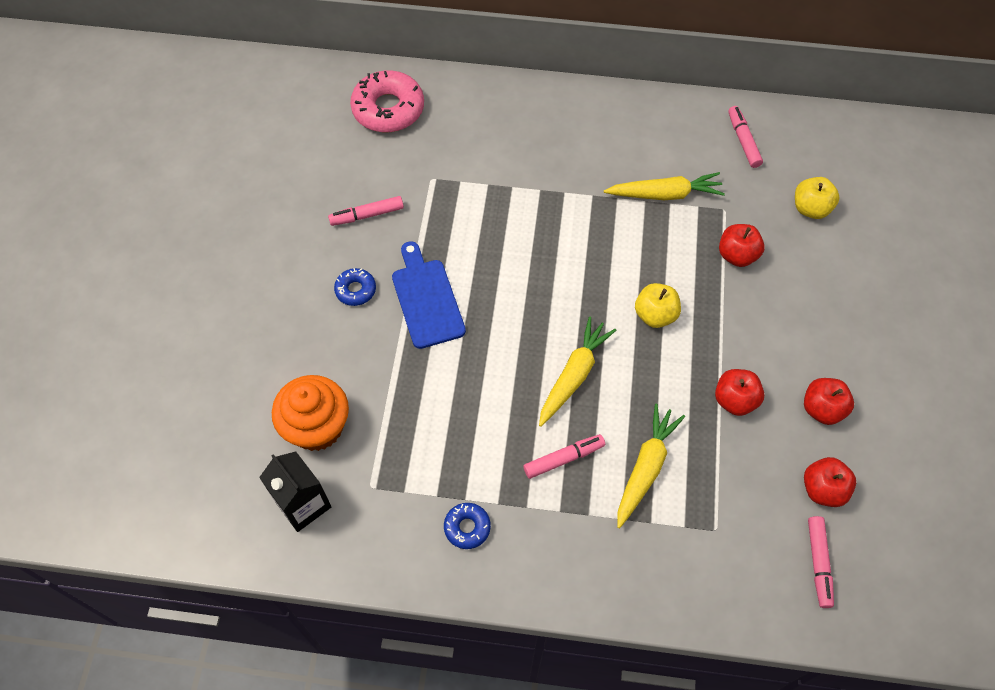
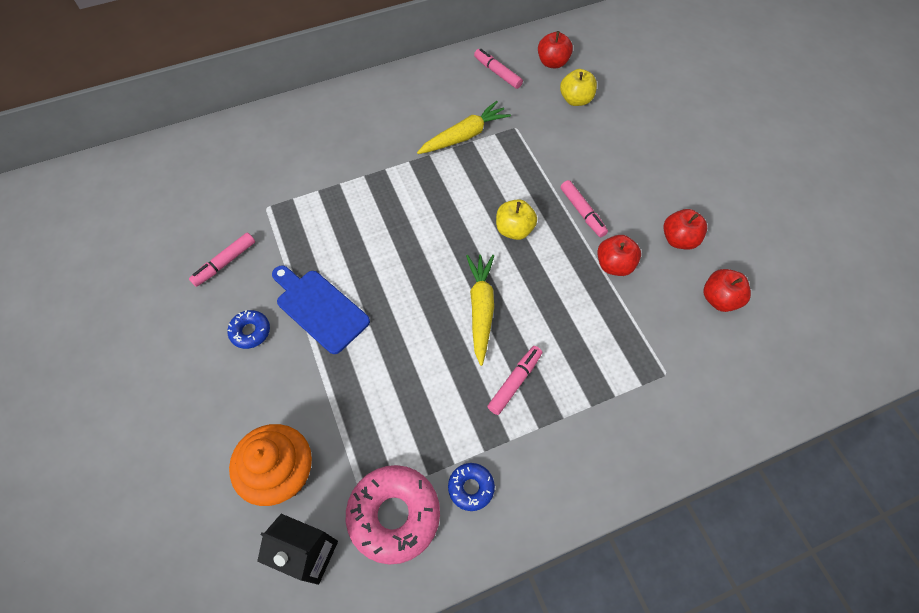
camera: 30 degrees left, 0 degrees up
(388, 109) = (195, 167): pink donut -> pink donut (394, 515)
(645, 467) = (583, 353): yellow carrot -> none
(737, 255) = (546, 156): red apple -> red apple (552, 62)
(818, 563) = (754, 357): pink marker -> pink marker (582, 212)

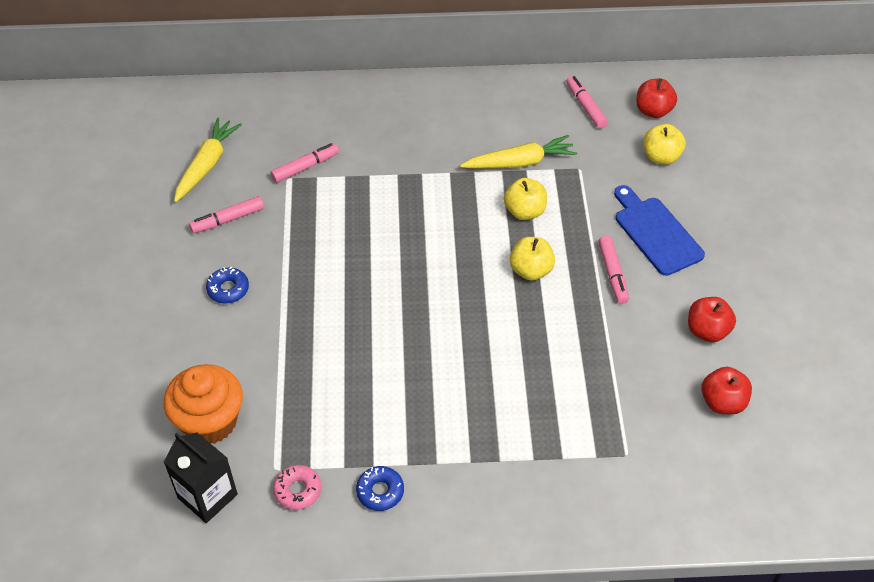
camera: 20 degrees right, 10 degrees down
(319, 308) = (302, 288): blue cutting board -> blue cutting board (656, 233)
(394, 515) = (298, 490): pink donut -> pink donut, size x0.51
(481, 309) = (461, 335): yellow carrot -> yellow carrot (207, 165)
(487, 178) = (524, 211): none -> yellow apple
(515, 382) = (465, 413): pink marker -> pink marker (305, 167)
(614, 265) = (622, 335): red apple -> none

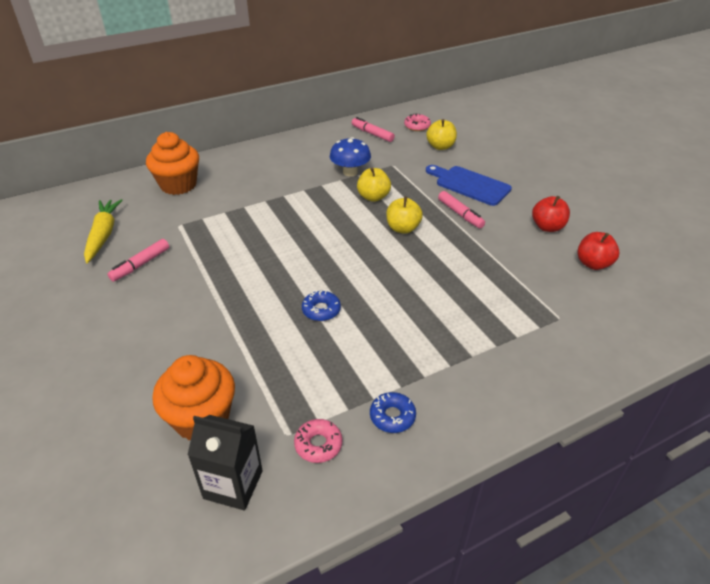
camera: 25 degrees left, 10 degrees down
(228, 289) = (166, 312): blue donut -> blue donut (321, 310)
(305, 167) = (189, 215): pink marker -> none
(313, 117) = (178, 185): none -> orange cupcake
(520, 162) = (350, 172): yellow carrot -> blue mushroom
(653, 111) = (417, 126): red apple -> pink donut

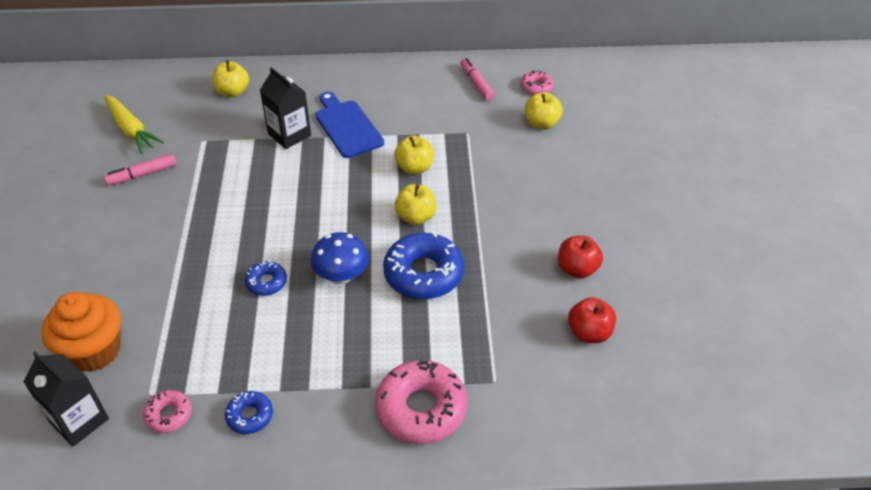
camera: 25 degrees right, 5 degrees up
(103, 235) = (131, 130): yellow carrot -> yellow carrot turned 120 degrees clockwise
(178, 185) = (233, 92): orange cupcake -> yellow apple
(253, 201) = (289, 135): none -> black carton
(350, 172) = (414, 128): blue mushroom -> blue mushroom (341, 275)
(442, 263) = (423, 273): none -> blue donut
(460, 214) = (491, 220): pink marker -> none
(469, 185) = (533, 185): blue cutting board -> blue cutting board (347, 127)
(524, 357) = (421, 408): none -> pink donut

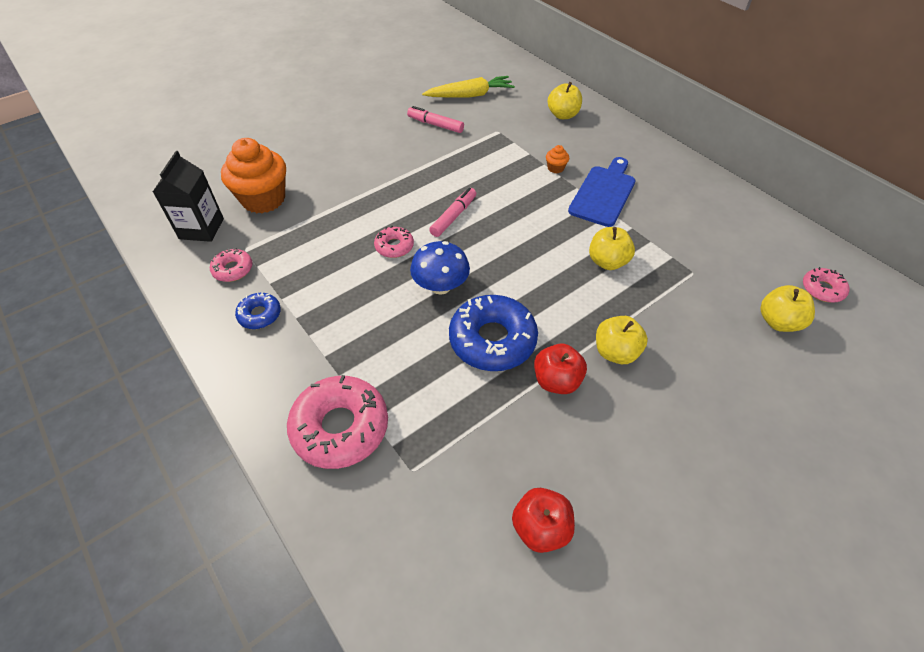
camera: 55 degrees right, 5 degrees up
(131, 130) = (470, 95): yellow carrot -> yellow carrot turned 120 degrees counterclockwise
(266, 282) = (394, 246): blue donut -> pink donut
(289, 135) = (555, 168): black carton -> orange cupcake
(416, 217) = (551, 296): yellow apple -> yellow apple (615, 352)
(476, 83) = (764, 243): pink marker -> pink marker (453, 216)
(577, 269) = (616, 467): red apple -> red apple (556, 381)

